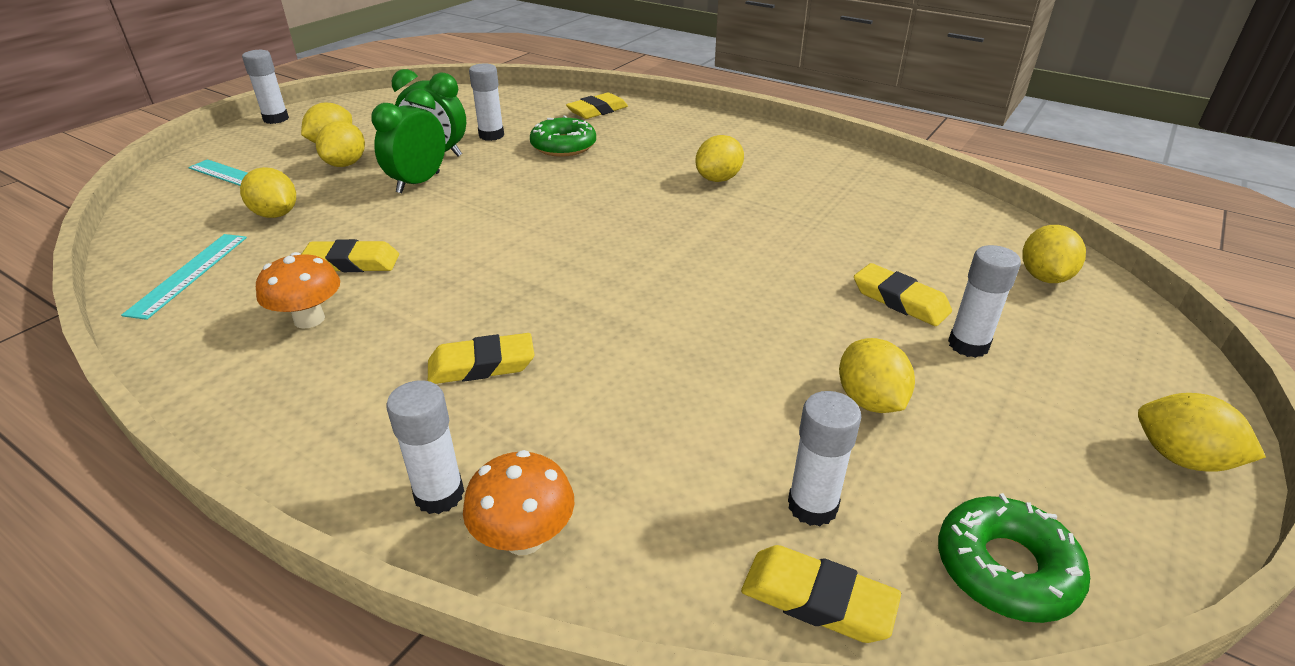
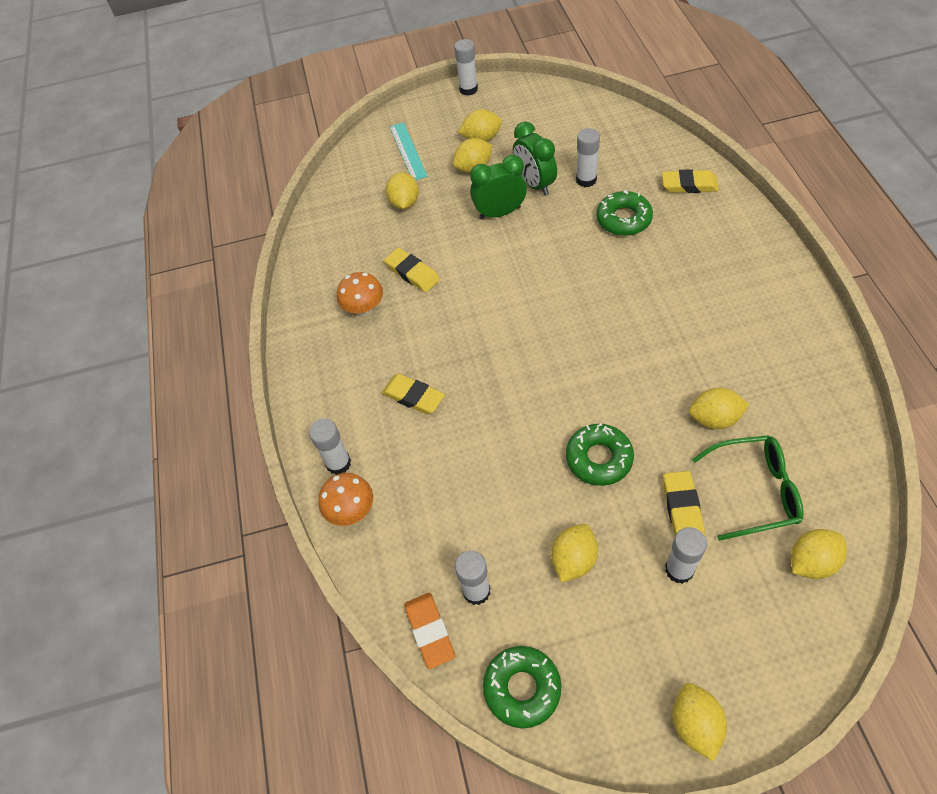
camera: 50 degrees right, 20 degrees up
(189, 274) = (335, 236): turquoise ruler -> none
(718, 179) = (695, 319): yellow lemon -> yellow lemon (714, 419)
(772, 306) = (599, 458): none -> green donut
(817, 599) = (430, 631): yellow eraser -> orange eraser
(932, 257) = (754, 491): none -> green glasses

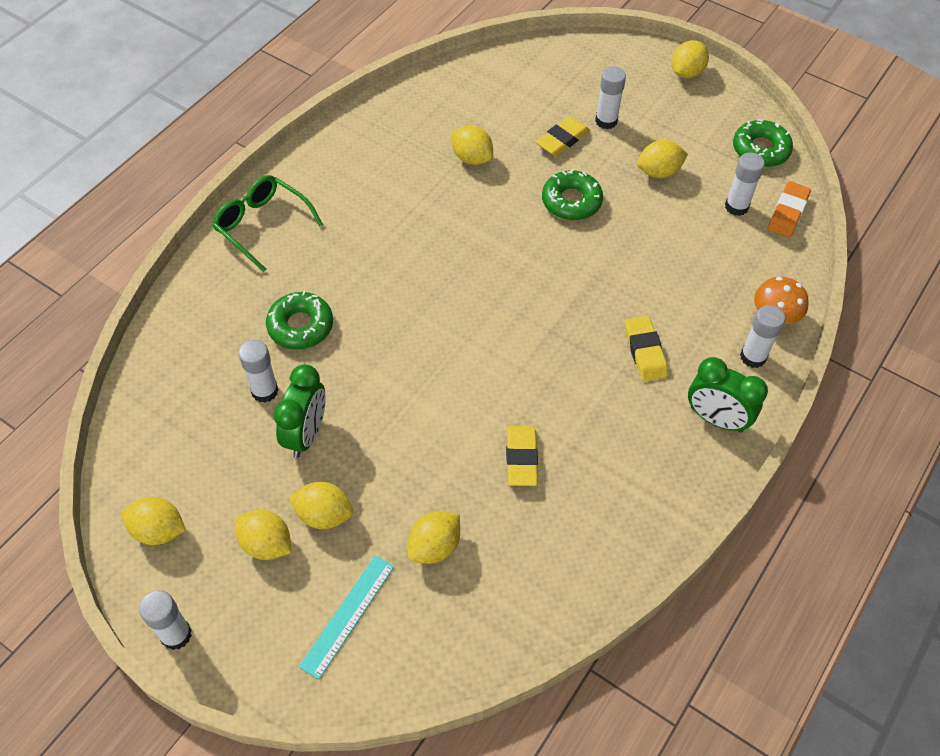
camera: 140 degrees left, 0 degrees up
(364, 309) = (601, 466): orange mushroom -> none
(500, 213) = (374, 438): green clock -> green clock (716, 419)
(689, 185) = (211, 301): yellow eraser -> none
(754, 491) = (511, 113): green glasses -> green glasses (263, 226)
(811, 562) = (534, 69): yellow lemon -> yellow lemon (158, 530)

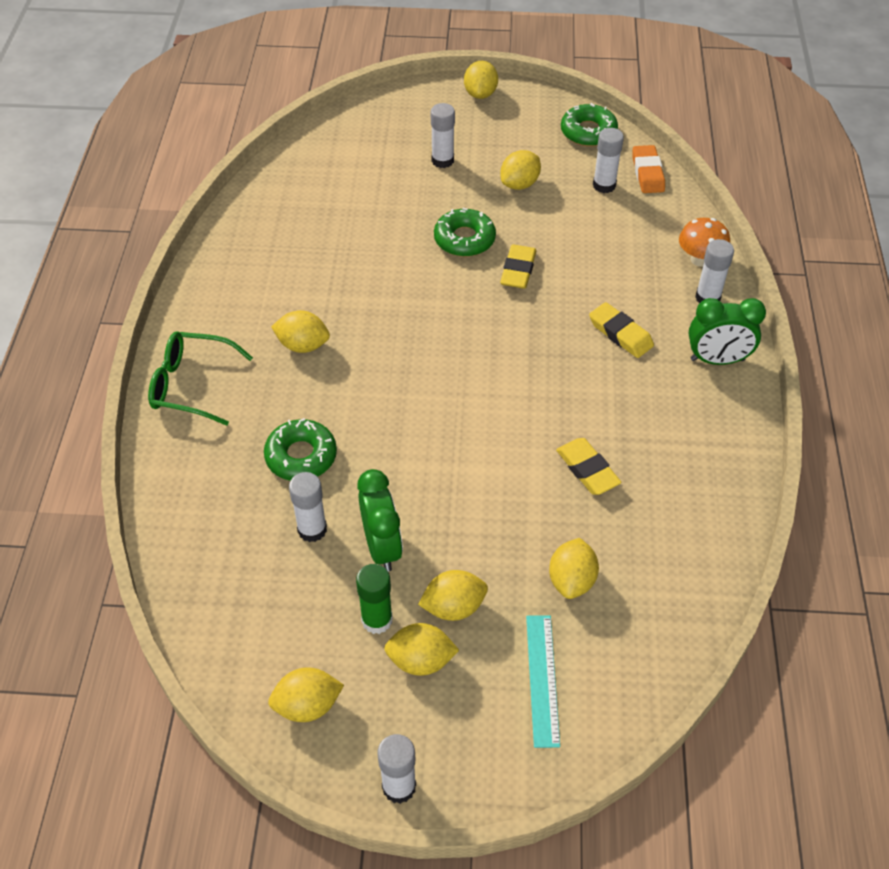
camera: 30 degrees left, 5 degrees down
(258, 492) = (377, 620): none -> green glue stick
(472, 158) = (347, 240): yellow lemon -> yellow lemon (303, 345)
(562, 140) = (416, 191): yellow eraser -> yellow eraser (518, 270)

